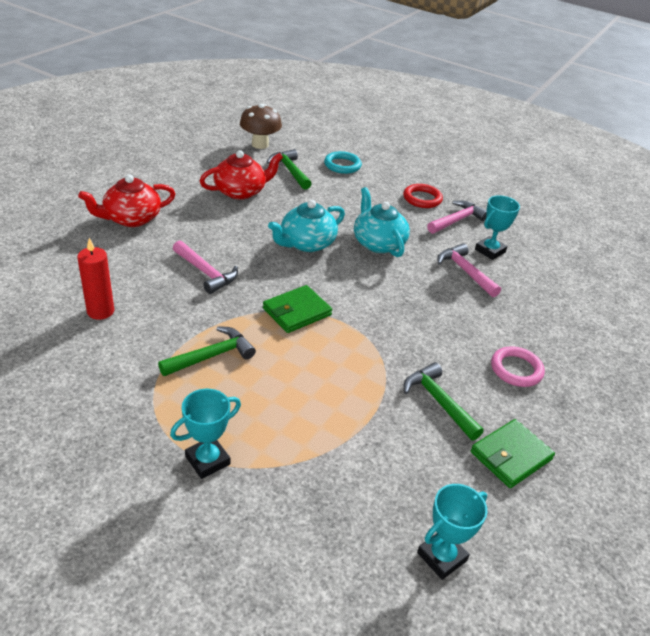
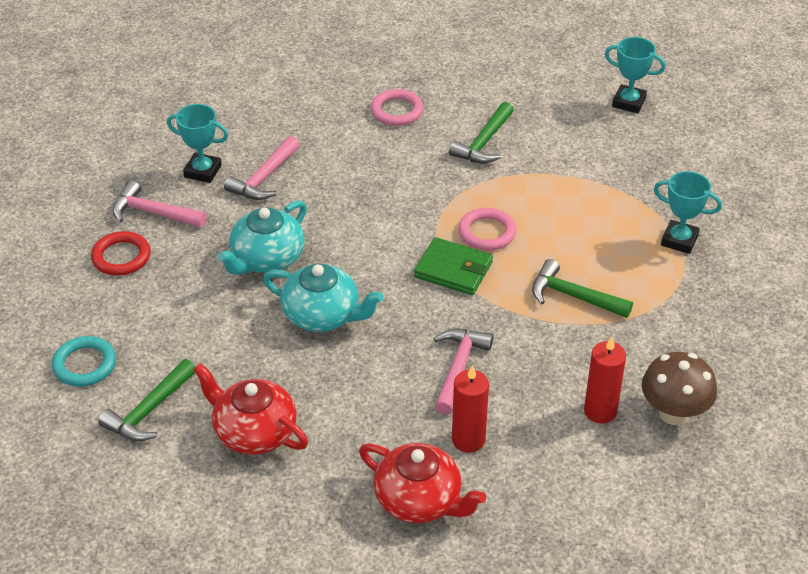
camera: 115 degrees left, 5 degrees up
(148, 251) = (468, 440): none -> red candle
(260, 144) = (88, 485): brown mushroom -> brown mushroom (674, 413)
(321, 346) = (487, 233): none -> pink ring
(511, 456) = (504, 93): green wallet -> none

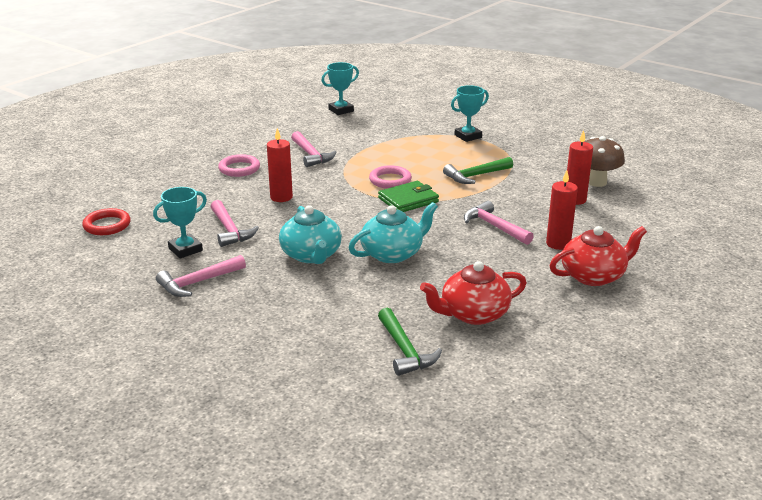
camera: 55 degrees left, 15 degrees down
(84, 365) = (321, 364): turquoise ring -> none
(121, 257) = (225, 311): red ring -> red ring (107, 225)
(364, 174) = (281, 197): none -> red candle
(484, 143) = (311, 155): green hammer -> pink hammer

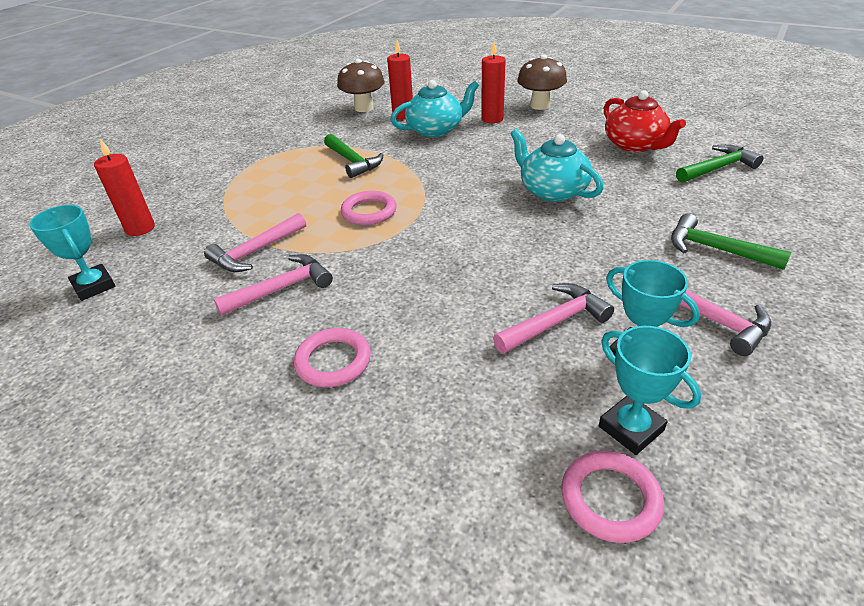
camera: 95 degrees left, 10 degrees up
(107, 225) = (610, 499): red ring -> pink ring
(271, 307) = (716, 249): none -> green hammer
(281, 197) = (435, 292): red candle -> red candle (140, 228)
(311, 255) = (585, 241): turquoise teapot -> turquoise teapot (436, 130)
(408, 200) = (422, 195): green wallet -> none
(468, 136) = (237, 173): turquoise trophy -> turquoise trophy (631, 428)
(494, 226) = (470, 145): pink hammer -> pink hammer (256, 252)
(593, 276) = (540, 105): red teapot -> brown mushroom

